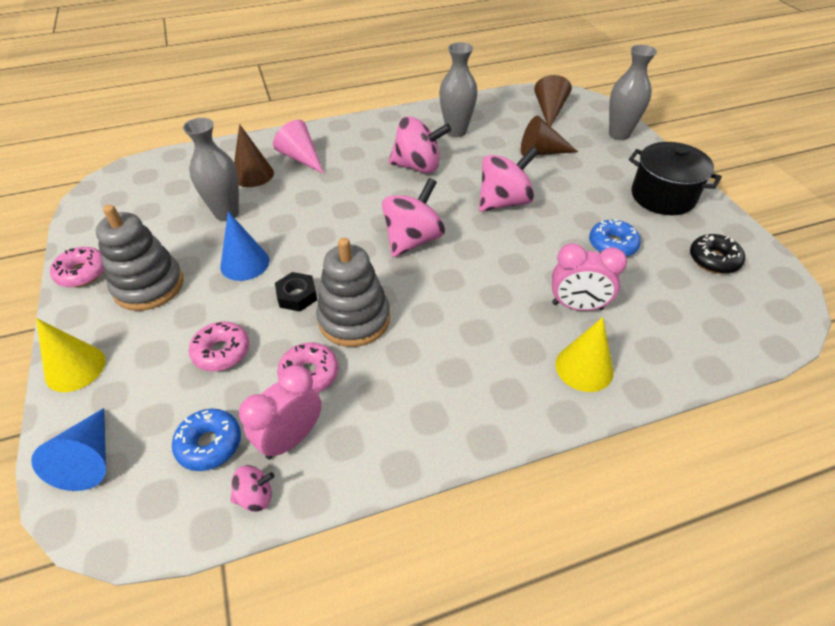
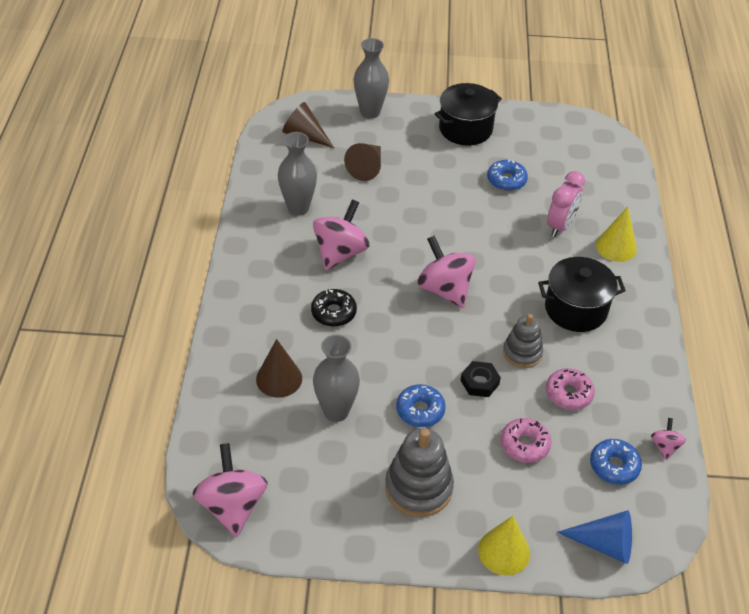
camera: 70 degrees left, 0 degrees up
(82, 273) = (373, 542): pink donut -> none
(245, 263) = (420, 410): blue cone -> blue donut
(291, 438) = (624, 417): pink clock -> none
(300, 157) = (271, 334): pink cone -> none
(354, 319) = (522, 353): grey stacking toy -> grey stacking toy, size x0.65
(448, 351) = (575, 309): none -> black pot
(504, 202) = (424, 217): pink spinning top -> pink spinning top (232, 506)
(713, 260) = (545, 140): black donut -> black donut (333, 312)

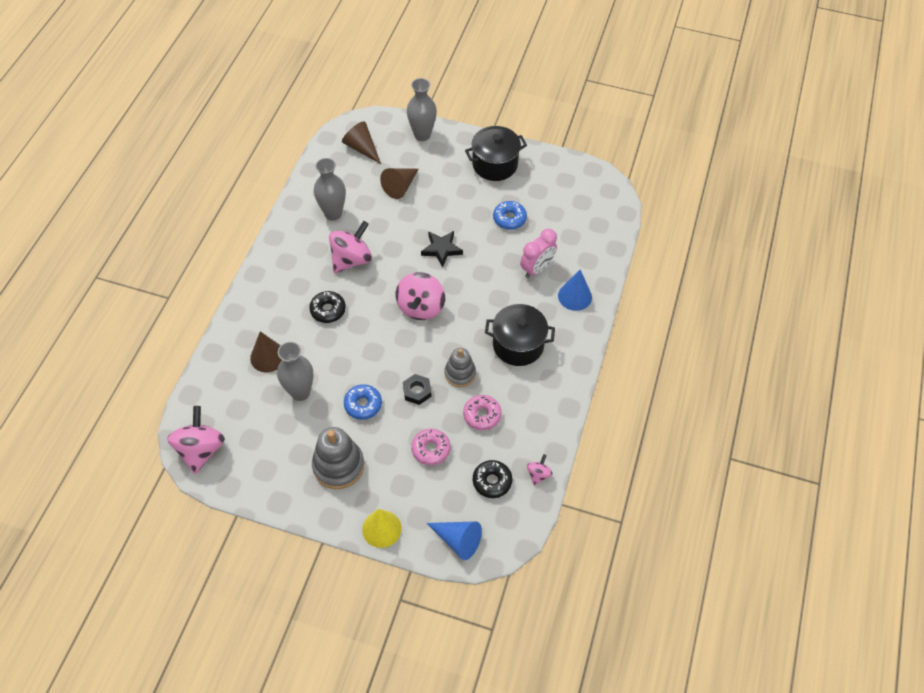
camera: 15 degrees right, 10 degrees up
(442, 224) = (441, 249): none -> black star
(444, 289) = (421, 307): pink spinning top -> pink spinning top turned 150 degrees counterclockwise
(614, 466) = (492, 481): blue donut -> black donut
(616, 247) = (575, 296): yellow cone -> blue cone

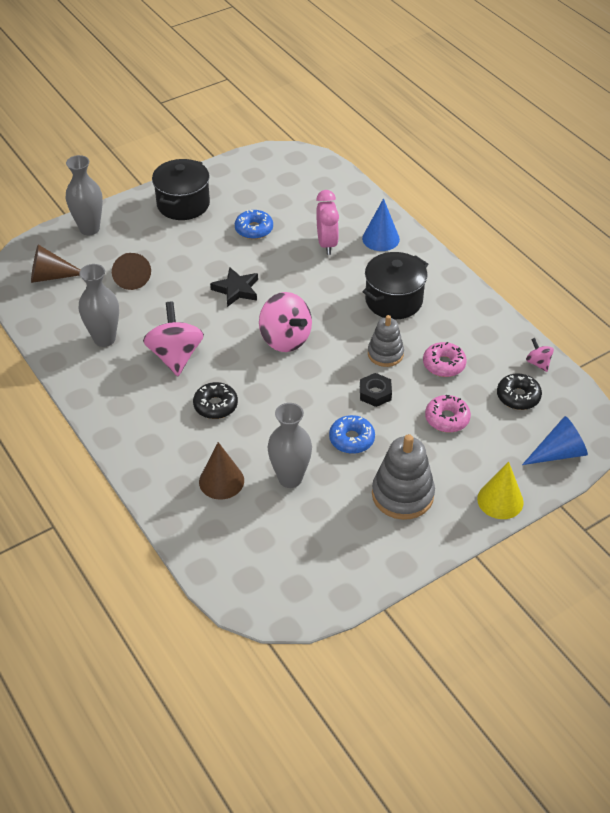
camera: 50 degrees left, 10 degrees down
(201, 449) = (279, 596): pink spinning top -> none

